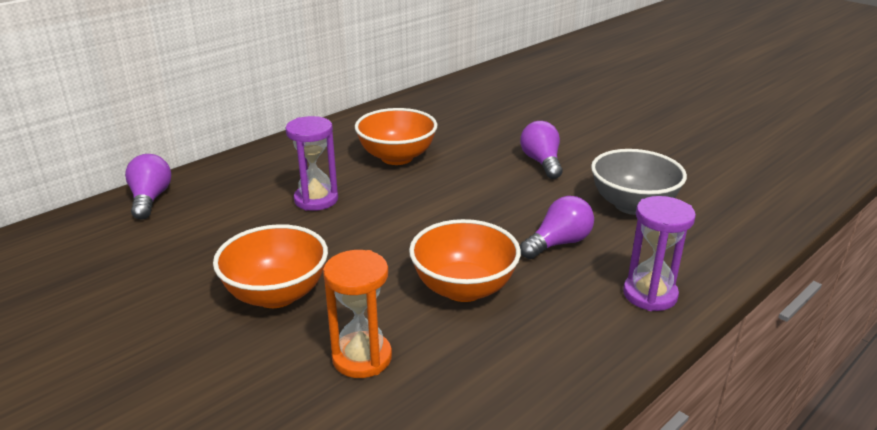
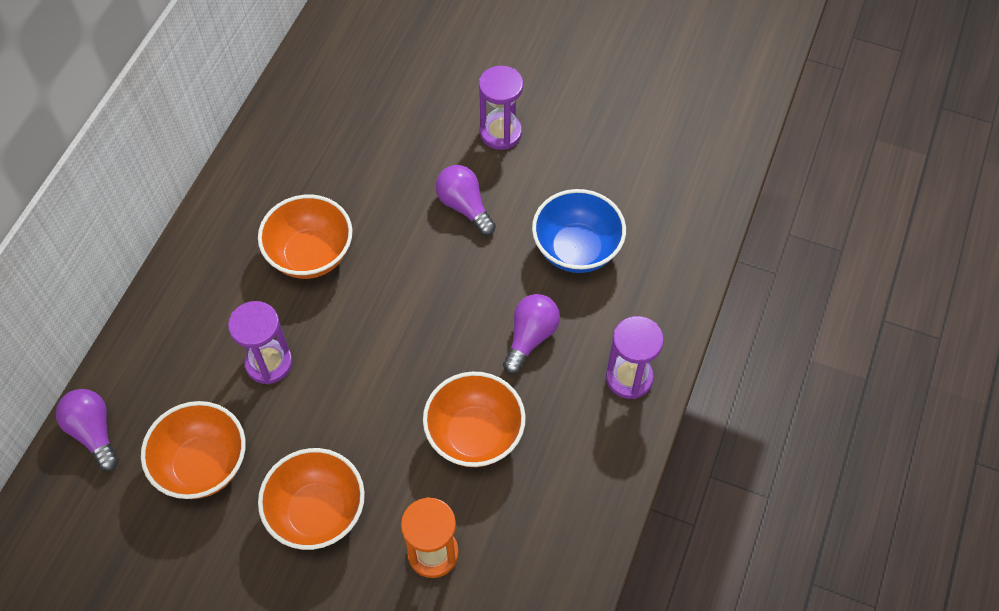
camera: 25 degrees left, 30 degrees up
(211, 238) = (203, 465): none -> orange bowl
(595, 136) = (500, 133): none -> purple hourglass
(632, 205) = (576, 249): grey bowl -> blue bowl

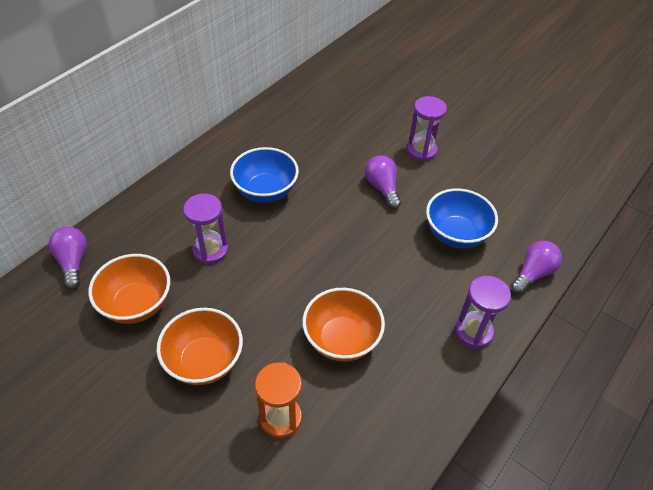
camera: 15 degrees right, 10 degrees down
(311, 255) = (265, 191): orange bowl -> blue bowl
(530, 337) = (405, 283): purple light bulb -> purple light bulb (533, 274)

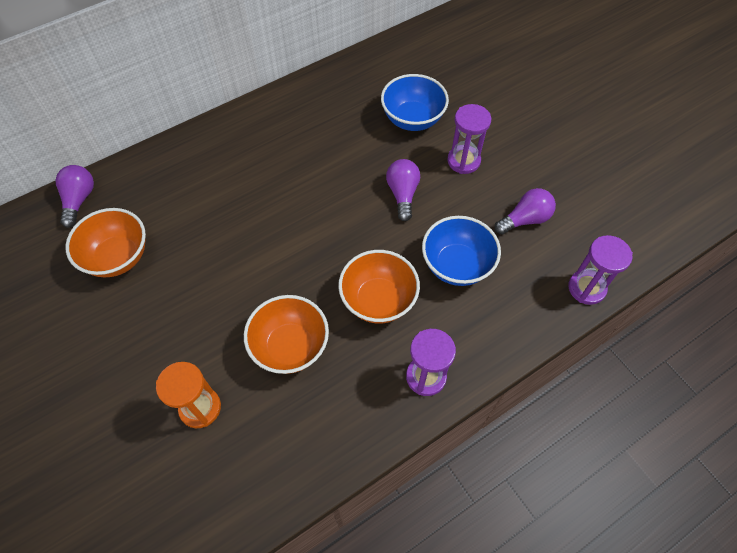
camera: 20 degrees right, 10 degrees up
(204, 361) = (155, 331): orange bowl -> orange bowl (378, 300)
(210, 250) = (205, 220): purple hourglass -> purple hourglass (586, 288)
(265, 191) = (283, 169): blue bowl -> blue bowl (412, 119)
(533, 274) = (519, 331): purple light bulb -> purple light bulb (525, 219)

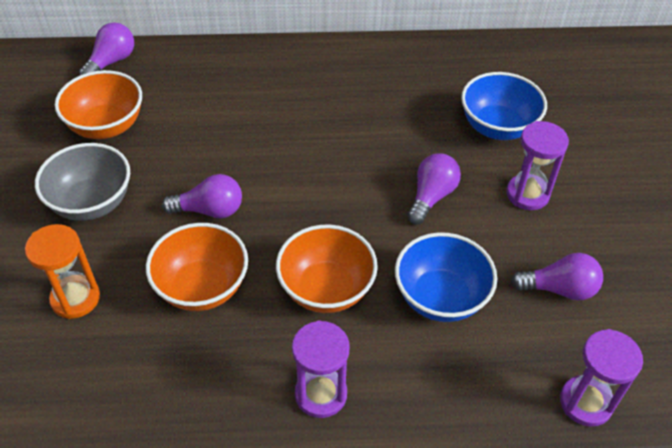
camera: 30 degrees right, 10 degrees down
(155, 326) = (92, 203): none -> grey bowl
(252, 284) = (209, 210): none -> purple light bulb

